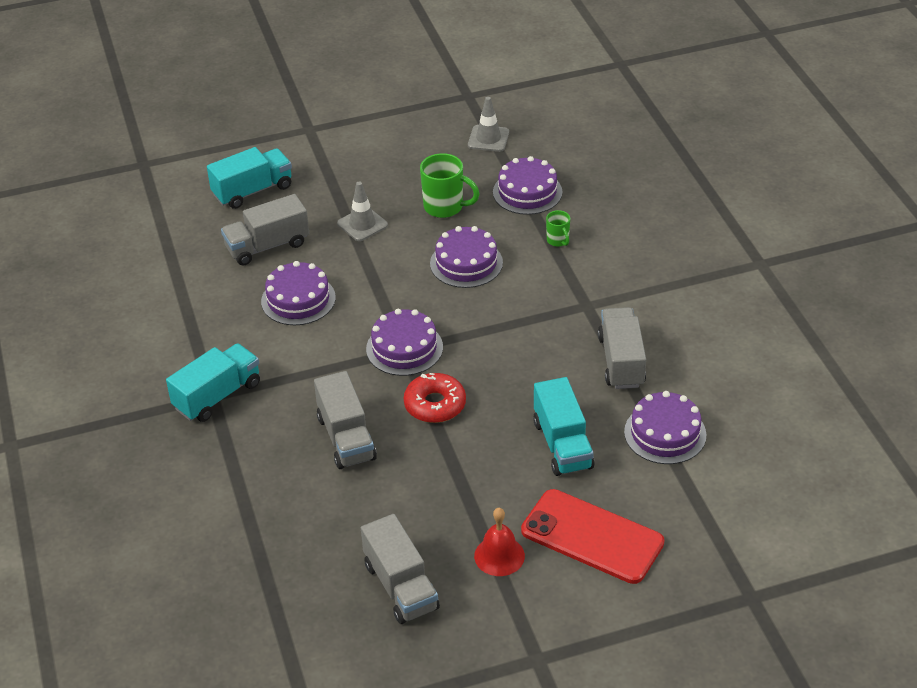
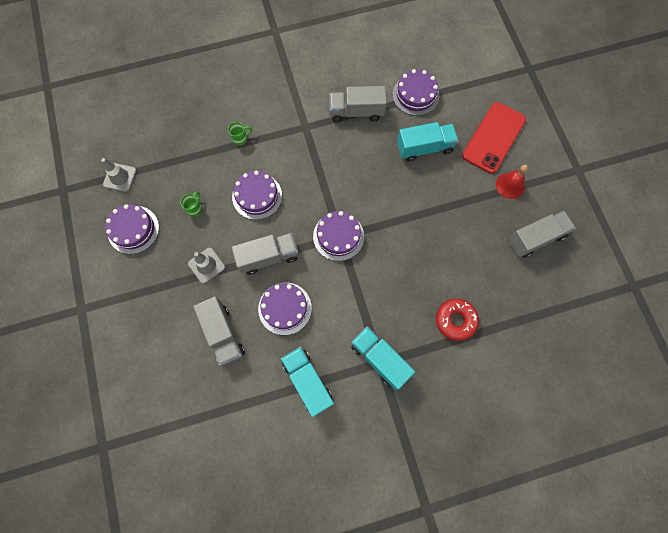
camera: 90 degrees left, 30 degrees up
(253, 191) = (154, 350): turquoise truck -> turquoise truck (308, 382)
(346, 438) = (419, 272): grey truck -> grey truck (268, 257)
(435, 405) = (391, 218): red donut -> red donut (455, 320)
(445, 207) = (195, 209): green mug -> green mug, size x0.55
(527, 192) = (186, 155): purple cake -> purple cake (133, 229)

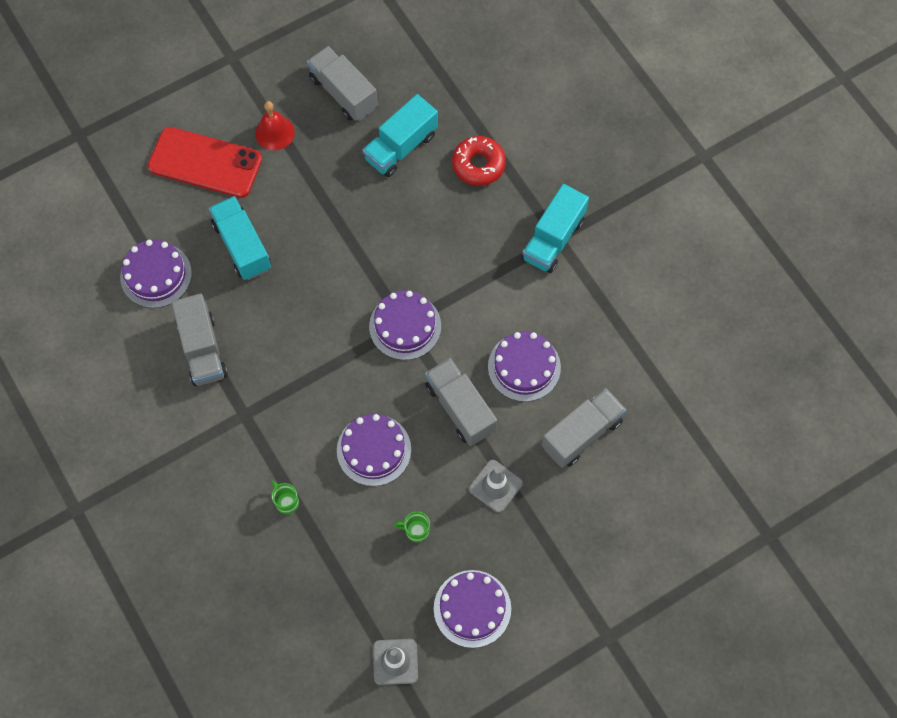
camera: 105 degrees left, 5 degrees down
(308, 382) = (607, 314): turquoise truck -> turquoise truck (401, 147)

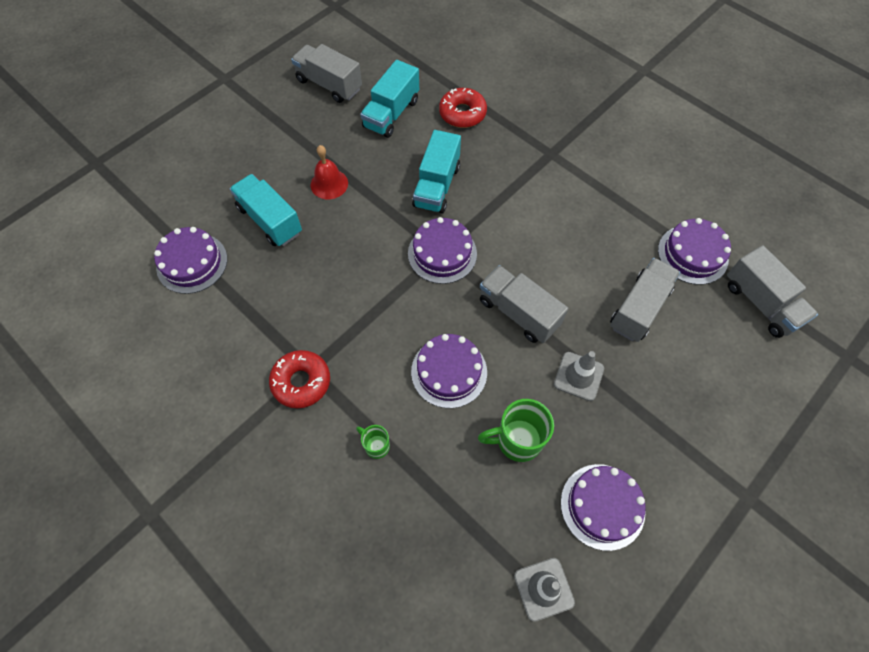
camera: 15 degrees left, 5 degrees down
(202, 349) = (253, 319): grey truck -> grey truck (761, 303)
(205, 163) = (219, 161): red phone -> none
(233, 424) = (301, 382): none -> red donut
(274, 132) = (277, 125): red bell -> red bell (329, 184)
(416, 531) = (517, 440): green mug -> green mug, size x1.81
(524, 367) = (563, 263): purple cake -> purple cake (692, 254)
(553, 239) = (547, 155): turquoise truck -> turquoise truck (436, 186)

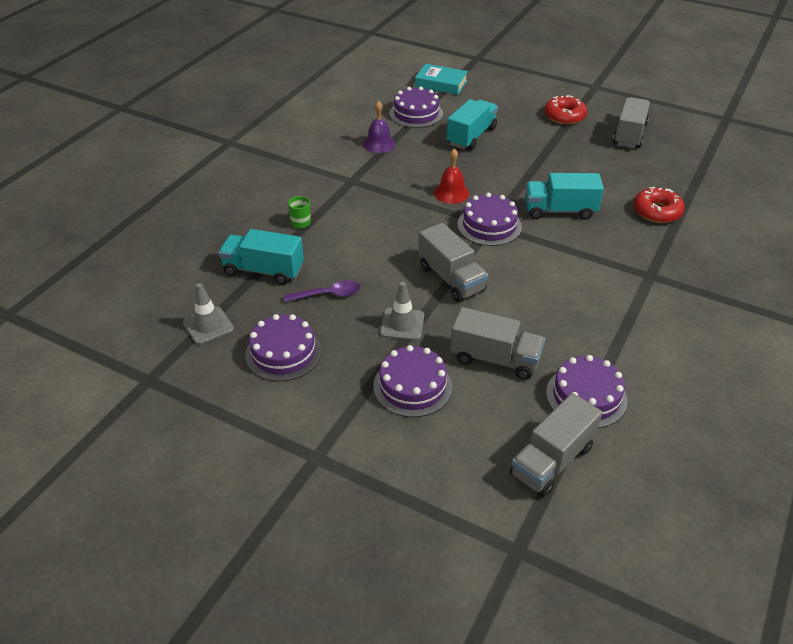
camera: 75 degrees right, 20 degrees down
(136, 217) = (441, 84): none -> turquoise book
(242, 321) = (379, 144): none -> purple bell
(301, 382) = (340, 179): red donut -> red donut (564, 116)
(329, 184) = (524, 155): red bell -> red bell (451, 193)
(391, 114) = (623, 172): turquoise truck -> turquoise truck (263, 270)
(449, 372) = (376, 248): purple cake -> purple cake (412, 386)
(517, 440) = (328, 294): green mug -> purple spoon
(518, 313) = (451, 278): grey truck -> grey truck turned 120 degrees clockwise

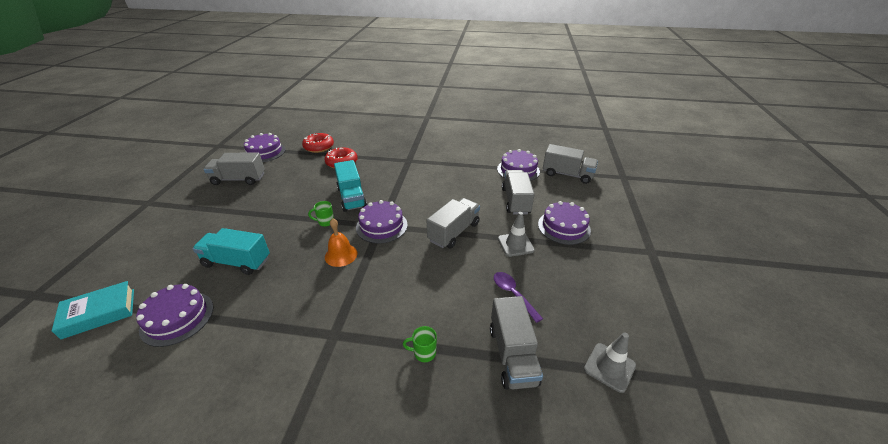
camera: 110 degrees left, 5 degrees down
(263, 270) = (512, 355): turquoise truck -> grey truck
(283, 353) = (592, 299): purple cake -> purple cake (264, 152)
(379, 144) = (251, 333): purple bell -> none
(441, 84) = (99, 313): turquoise book -> turquoise book turned 60 degrees clockwise
(451, 193) = (341, 255): red bell -> orange bell
(514, 188) = (325, 222): none -> green mug
(564, 116) = (203, 212): red donut -> red donut (319, 147)

